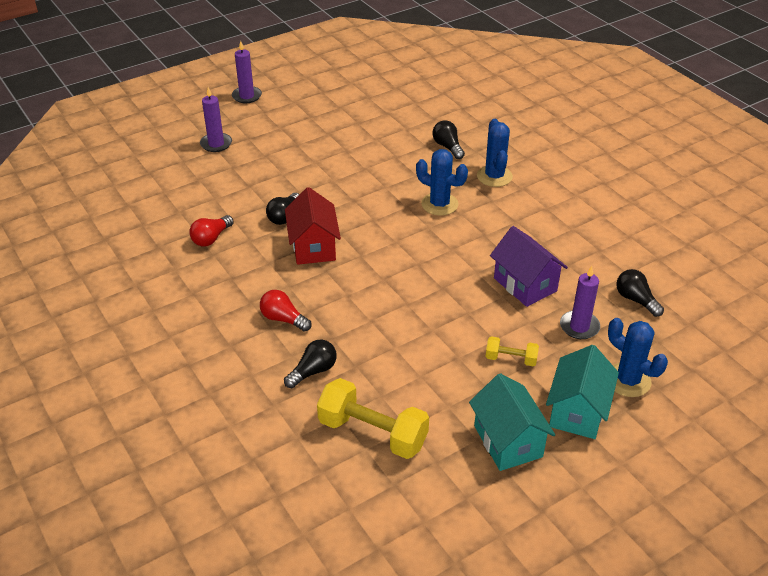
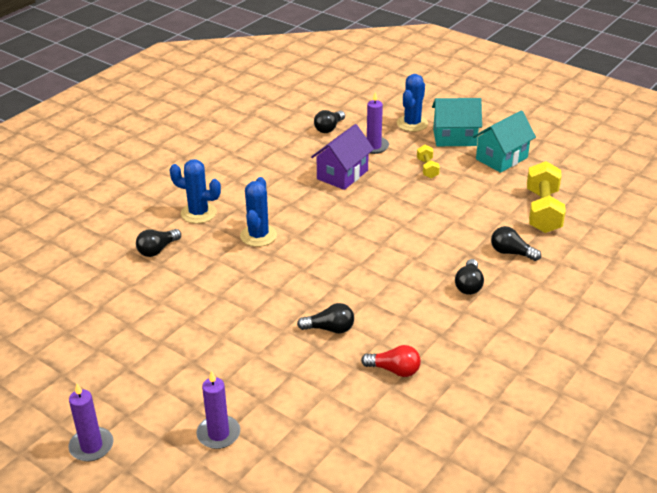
camera: 110 degrees left, 5 degrees down
(283, 319) = (469, 285): red light bulb -> black light bulb
(313, 247) = (364, 295): red house -> none
(494, 176) = (198, 213): blue cactus -> blue cactus turned 45 degrees clockwise

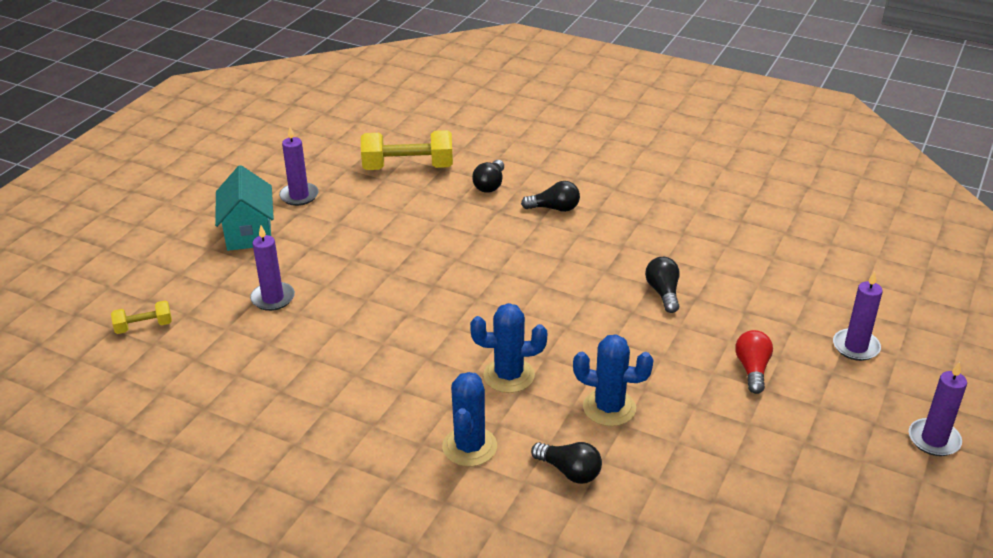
camera: 100 degrees left, 0 degrees up
(329, 128) = (219, 346): black light bulb -> none
(342, 175) = (349, 319): purple house -> none
(394, 370) = (704, 245): red light bulb -> red light bulb (752, 369)
(412, 124) = (209, 269): blue cactus -> blue cactus (609, 408)
(427, 168) = (327, 249): yellow dumbbell -> yellow dumbbell (144, 326)
(501, 158) = (299, 196): turquoise house -> purple candle

